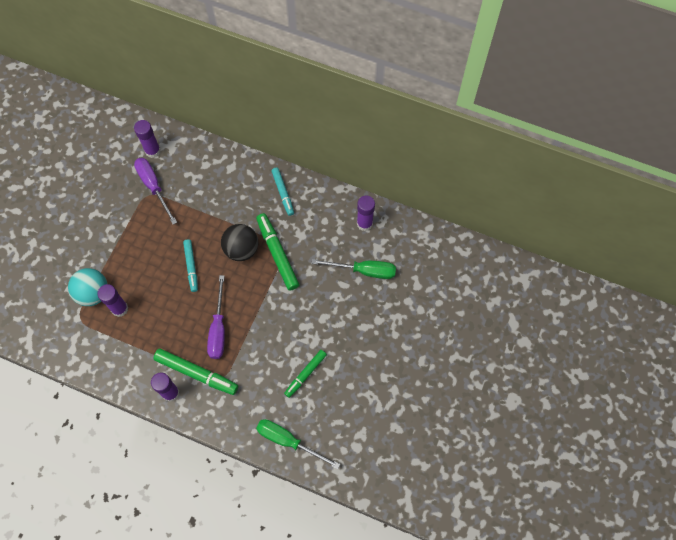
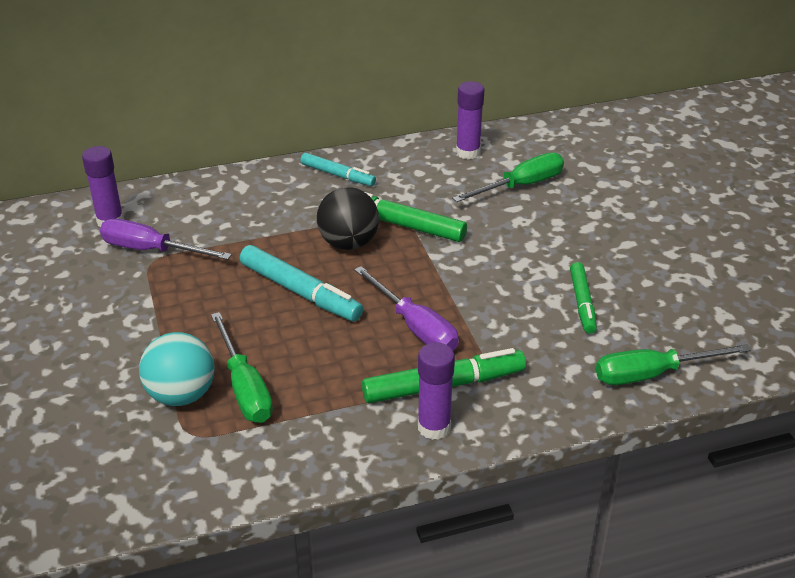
camera: 40 degrees left, 30 degrees down
(120, 308) = (244, 387): purple glue stick -> green screwdriver
(191, 267) = (300, 292): turquoise marker -> turquoise marker, size x1.56

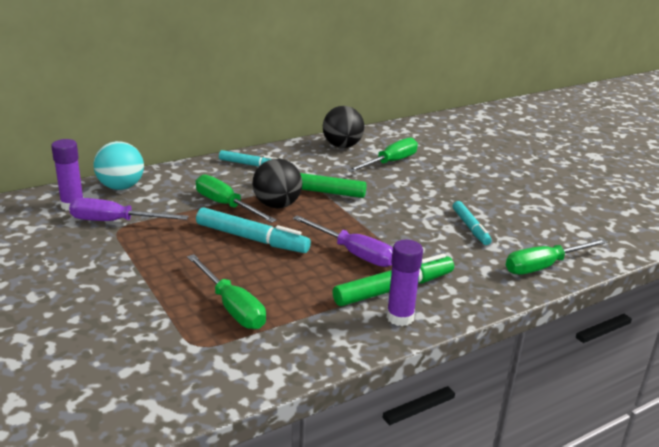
camera: 15 degrees left, 10 degrees down
(181, 395) = (179, 318): turquoise ball -> turquoise ball (121, 187)
(286, 237) = (226, 205): none -> green screwdriver
(468, 152) = (342, 146): purple glue stick -> black ball
(582, 303) = (470, 227): green marker -> turquoise marker

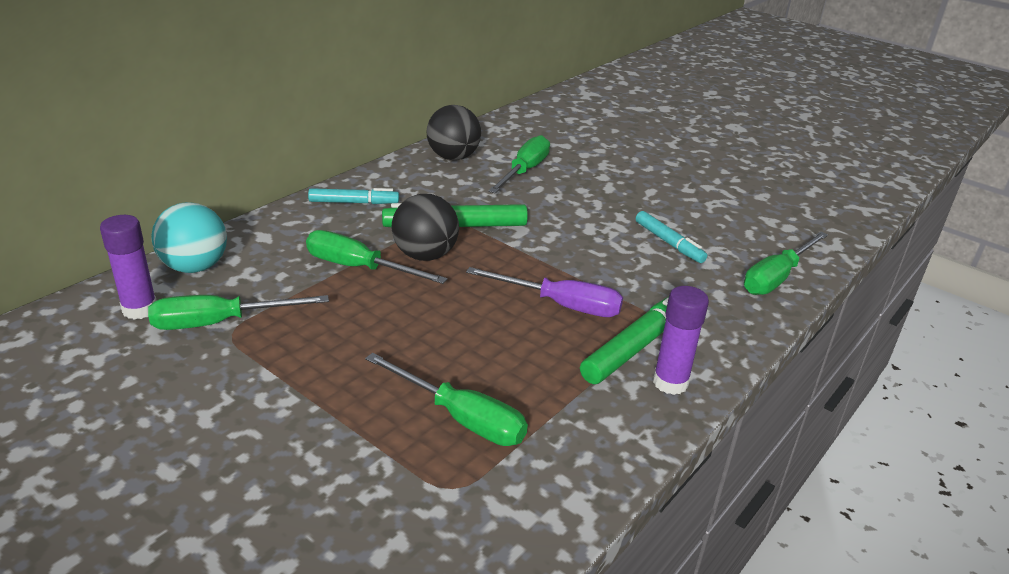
camera: 20 degrees left, 5 degrees up
(115, 221) = (220, 323): purple screwdriver -> green screwdriver
(252, 239) = (424, 311): turquoise marker -> none

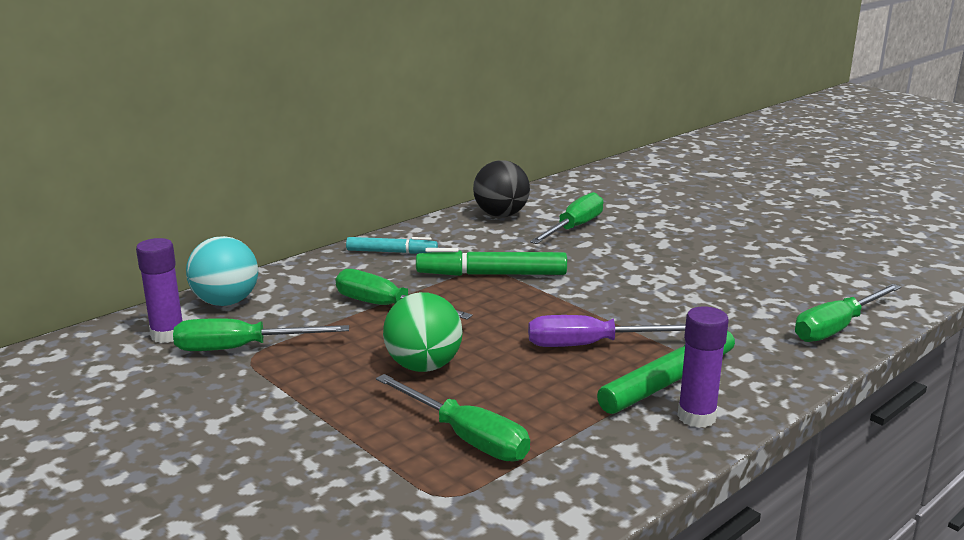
camera: 10 degrees right, 10 degrees down
(406, 336) = (423, 366): none -> green ball
(425, 255) = (456, 298): black ball -> none
(561, 305) = (590, 345): purple screwdriver -> purple screwdriver turned 150 degrees clockwise
(669, 243) = (720, 293): turquoise marker -> none

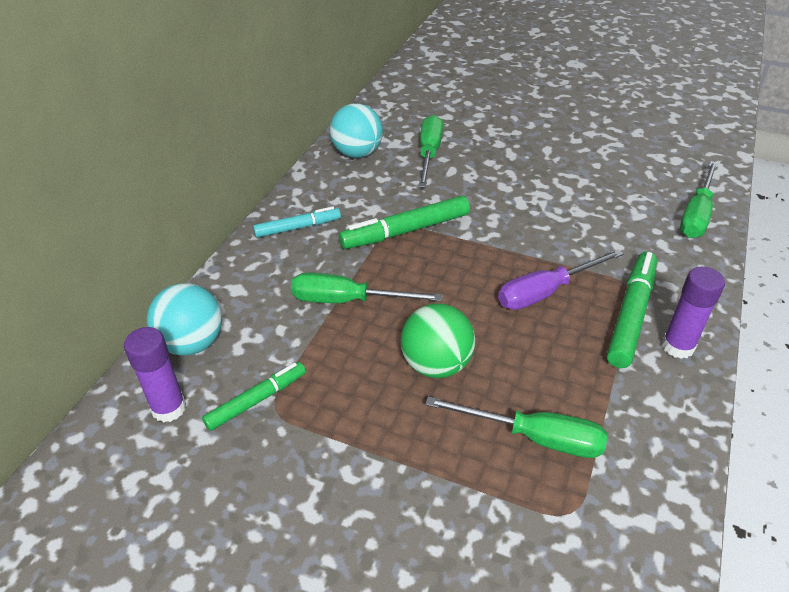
camera: 25 degrees left, 20 degrees up
(241, 348) = (257, 400): green screwdriver -> green marker
(501, 215) = (357, 153): black ball -> turquoise ball

